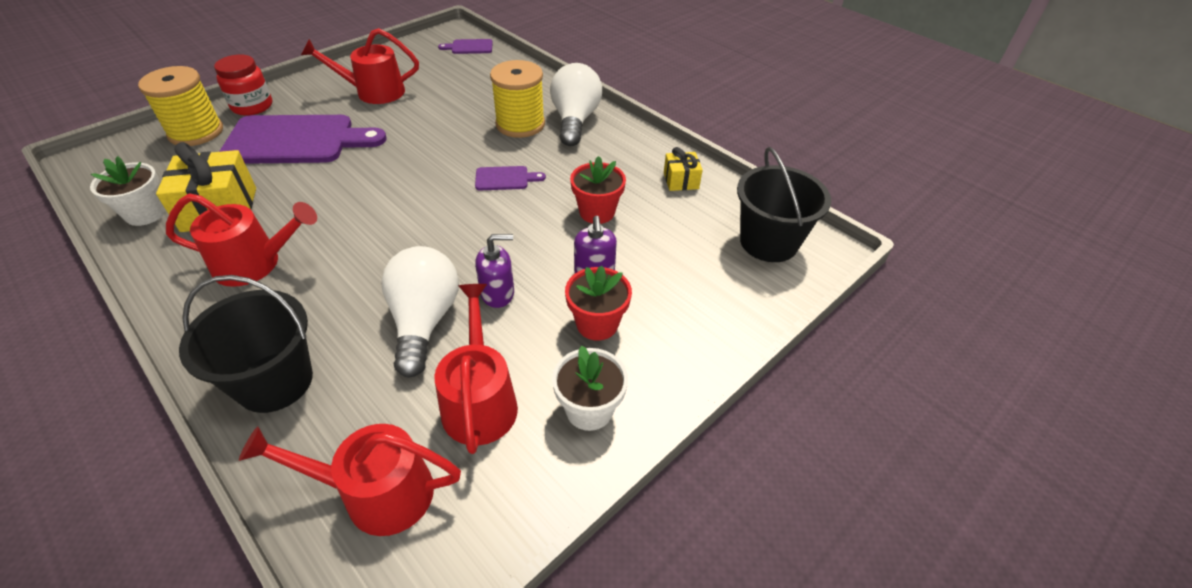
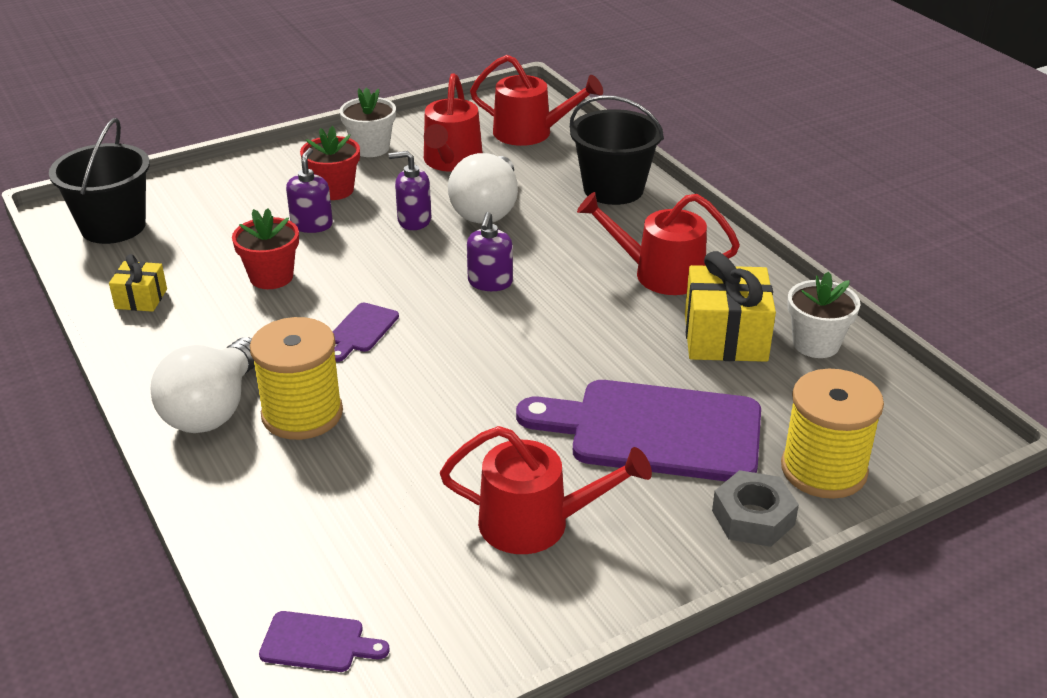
camera: 165 degrees left, 10 degrees down
(252, 106) = (753, 517): red jar -> grey nut
(412, 232) = (490, 282): none -> purple soap dispenser
(505, 179) = (361, 330): purple cutting board -> purple cutting board turned 75 degrees counterclockwise

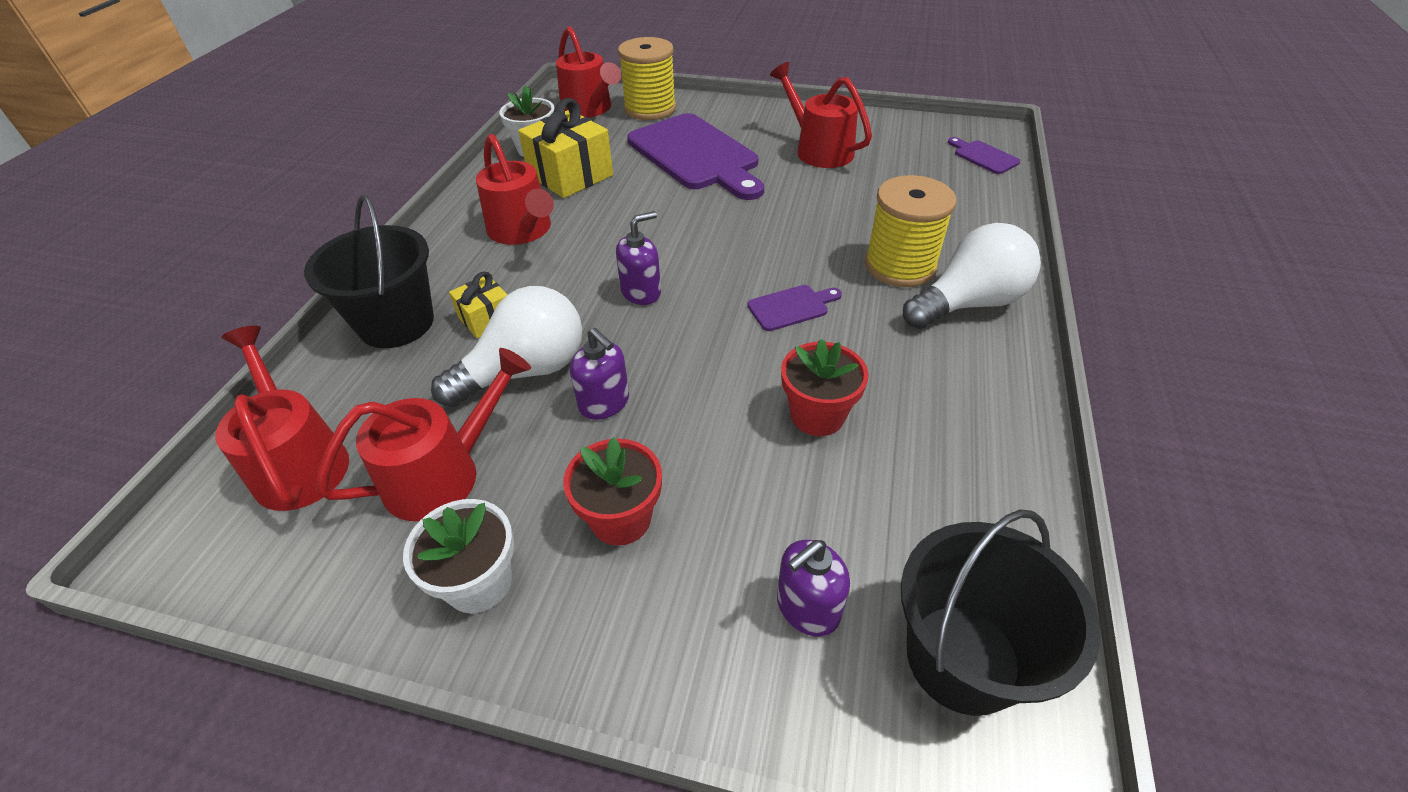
camera: 135 degrees left, 10 degrees up
(141, 299) = (979, 471): yellow gift -> yellow gift (486, 319)
(312, 225) = (707, 469): purple soap dispenser -> purple soap dispenser (807, 607)
(753, 517) = (714, 109): grey nut -> none
(881, 426) = (590, 109): none -> red watering can

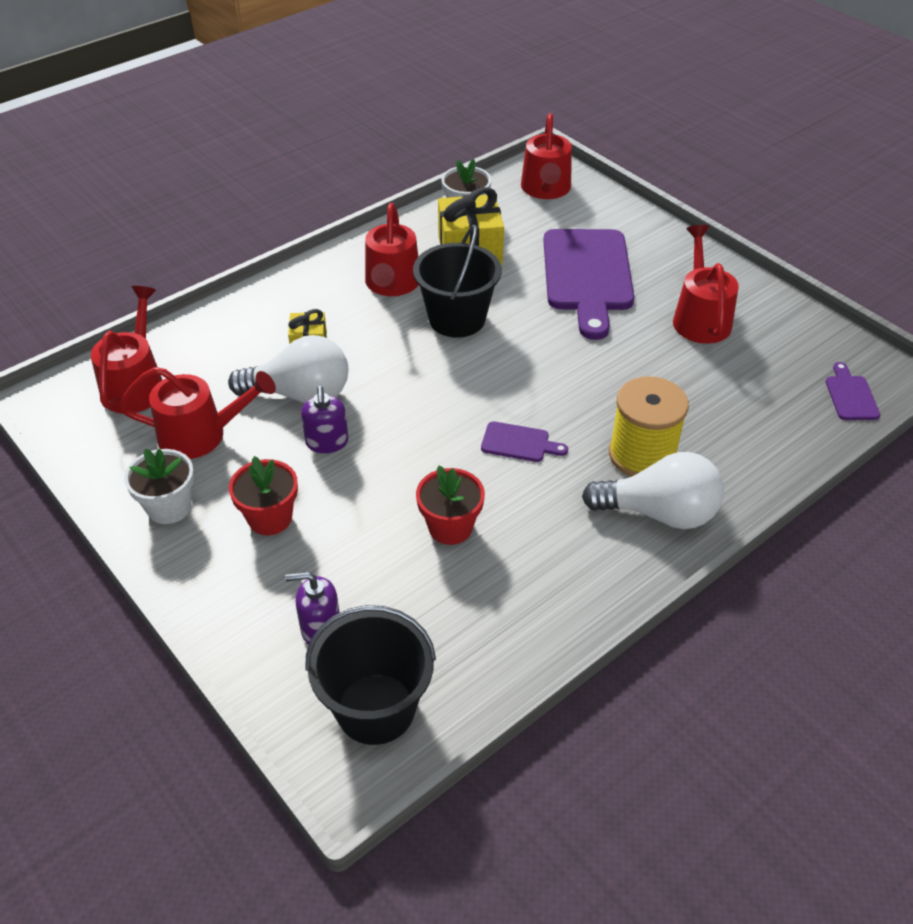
camera: 35 degrees right, 0 degrees up
(396, 323) = (254, 319): black bucket -> black bucket (457, 319)
(641, 292) = (426, 376): purple soap dispenser -> none
(650, 109) = (597, 210): yellow spool -> none

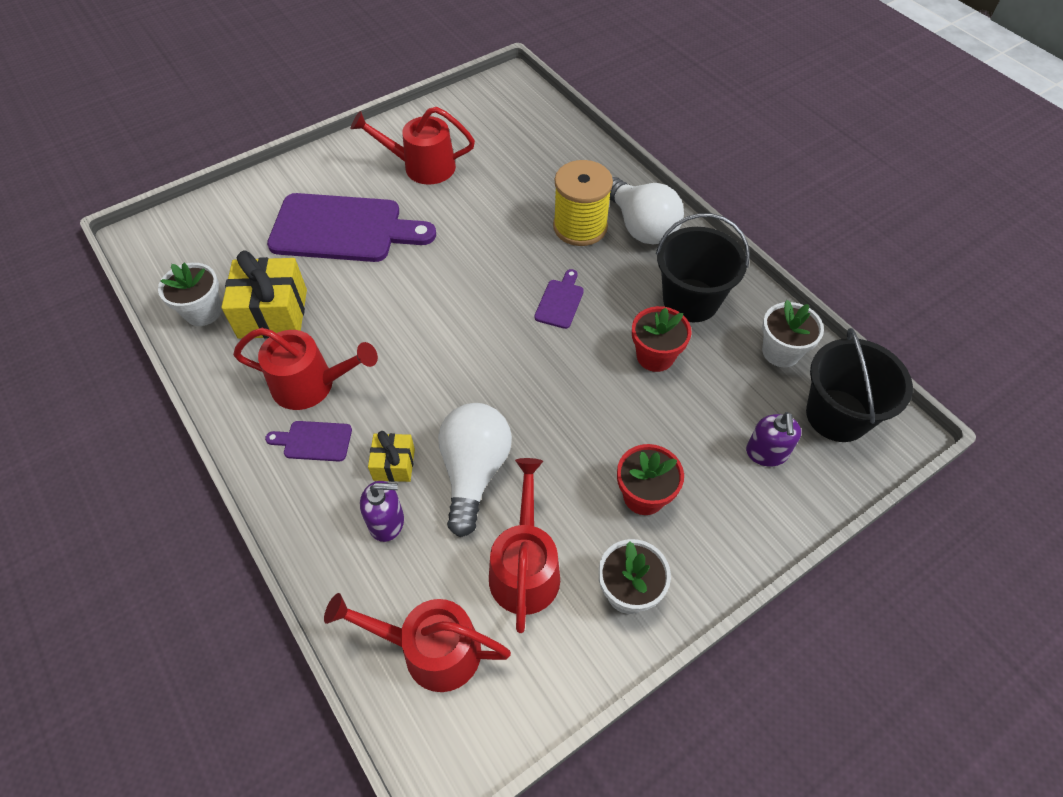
camera: 85 degrees left, 10 degrees up
(327, 442) = (546, 447): purple soap dispenser -> purple soap dispenser (387, 522)
(457, 319) = (383, 332): black bucket -> black bucket (690, 300)
(471, 654) = (781, 352): none -> white flower pot
(546, 190) = (189, 242): red watering can -> none
(659, 513) = (641, 226): white light bulb -> white light bulb turned 135 degrees clockwise
(850, 395) = (528, 106): purple cutting board -> purple cutting board (314, 441)

